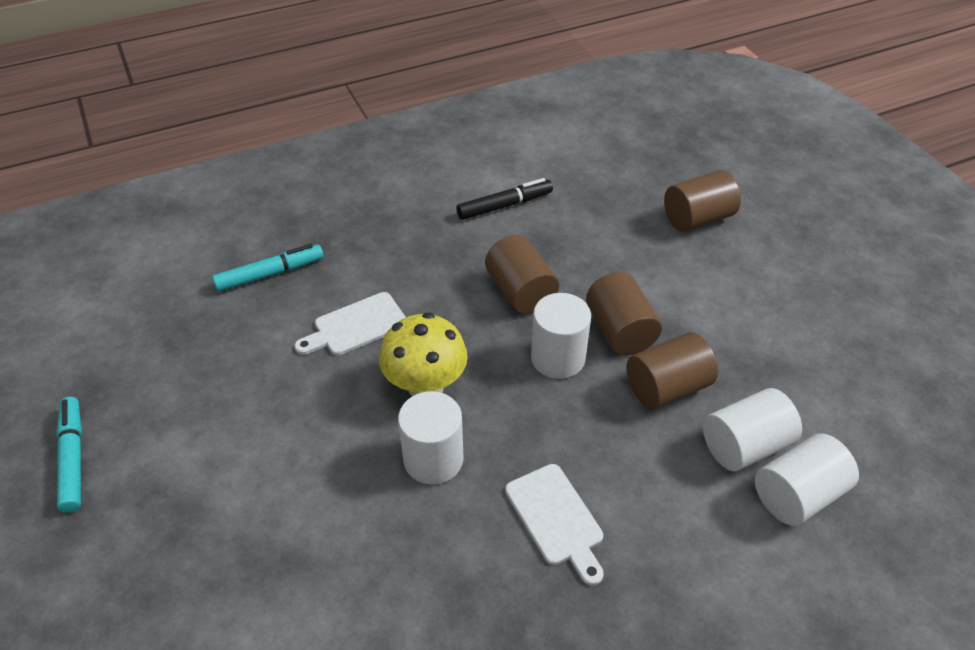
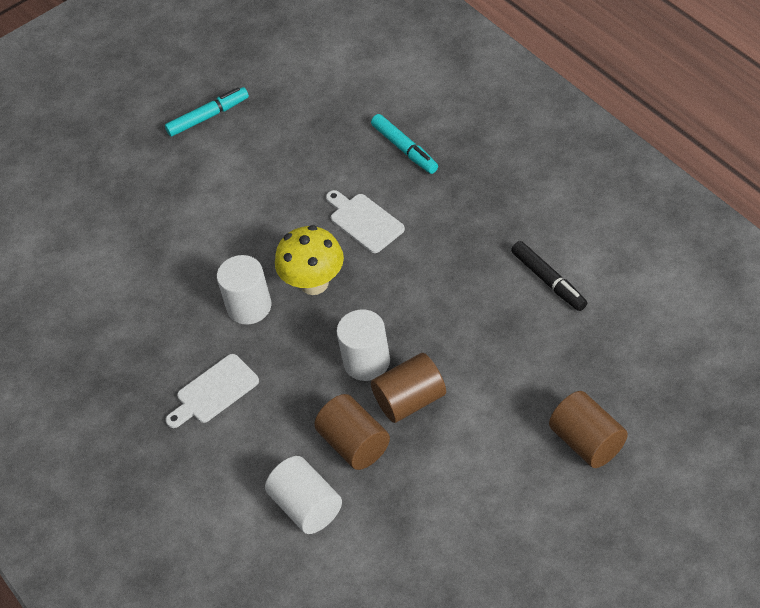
camera: 85 degrees right, 5 degrees up
(520, 292) = (436, 319): brown cylinder -> none
(797, 495) = (266, 547): white cylinder -> none

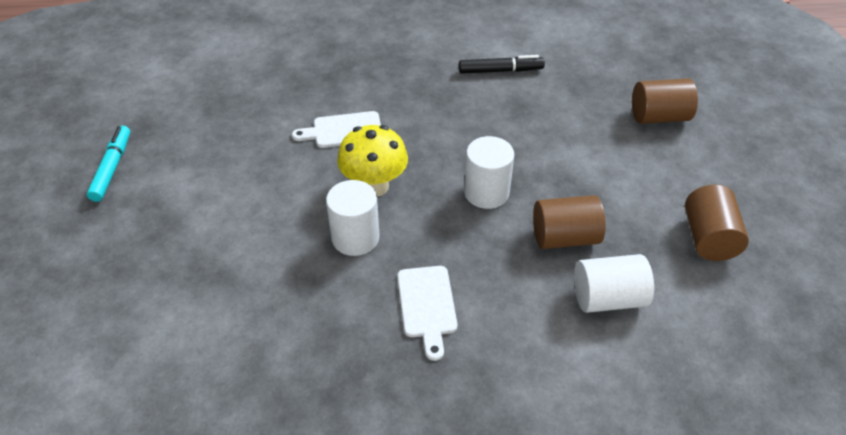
camera: 65 degrees left, 5 degrees down
(405, 149) = (299, 79): turquoise marker -> none
(410, 400) = (547, 186): brown cylinder -> brown cylinder (708, 238)

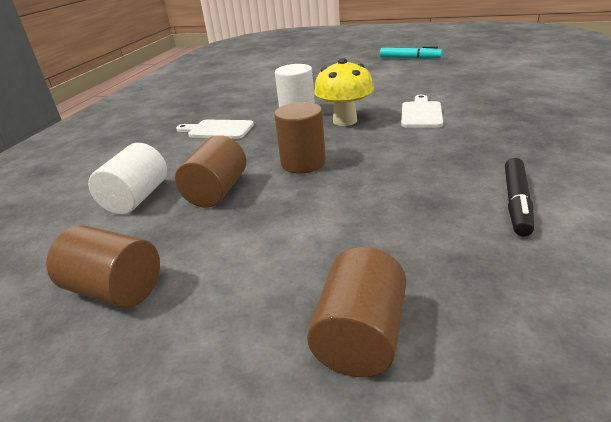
camera: 115 degrees right, 15 degrees down
(486, 192) = (303, 163): white cylinder -> brown cylinder

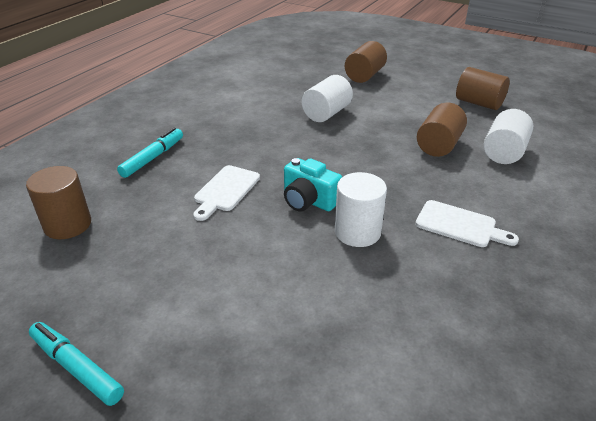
camera: 170 degrees left, 5 degrees up
(303, 163) = (368, 156): brown cylinder -> brown cylinder (68, 225)
(345, 121) = (309, 200): yellow mushroom -> turquoise camera
(384, 208) = (326, 113): none -> white cylinder
(516, 202) = (252, 103): black marker -> none
(526, 119) = (153, 158): none -> turquoise marker

